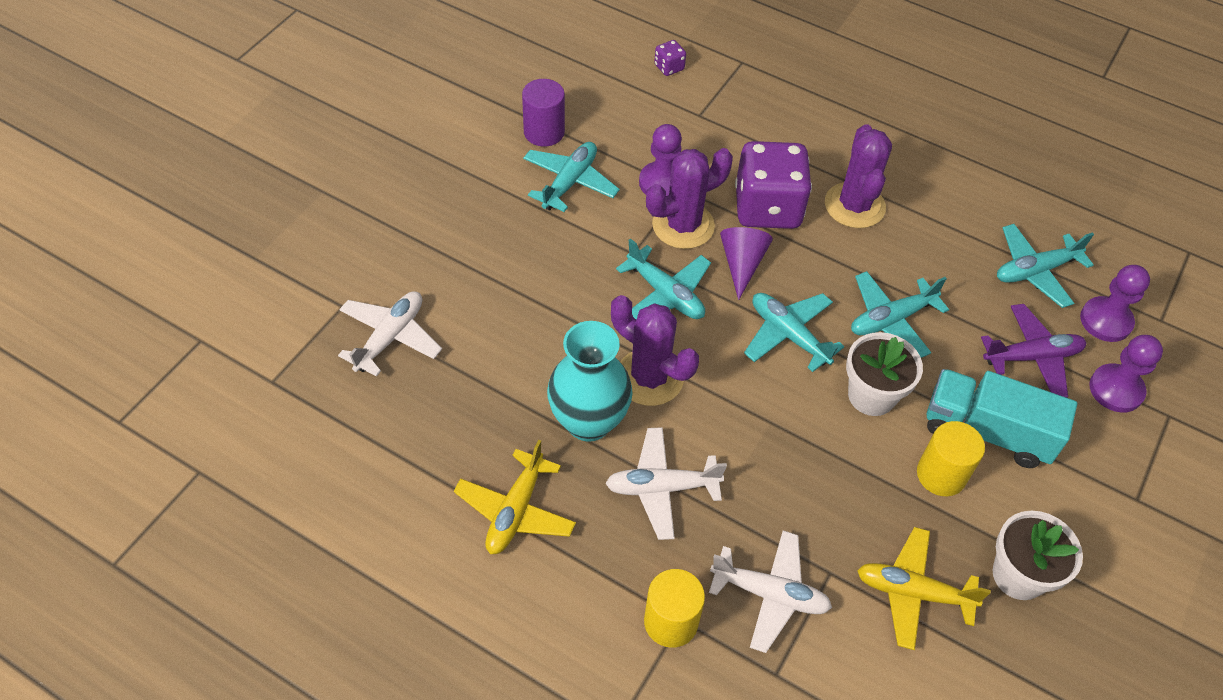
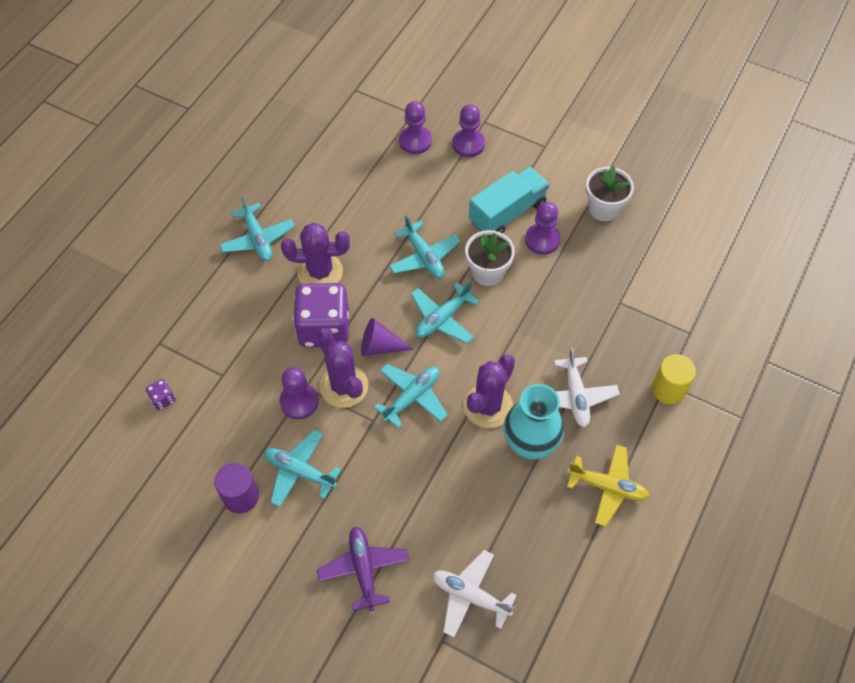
camera: 90 degrees left, 5 degrees up
(770, 594) = (639, 335): white plane -> none
(913, 592) = (624, 261): yellow plane -> none
(941, 475) = (542, 240): yellow cylinder -> purple pawn
(987, 431) = (507, 213): turquoise truck -> turquoise truck turned 150 degrees counterclockwise
(1032, 357) = (448, 183): purple plane -> purple plane (363, 569)
(1035, 271) = (376, 172): turquoise plane -> turquoise plane (258, 239)

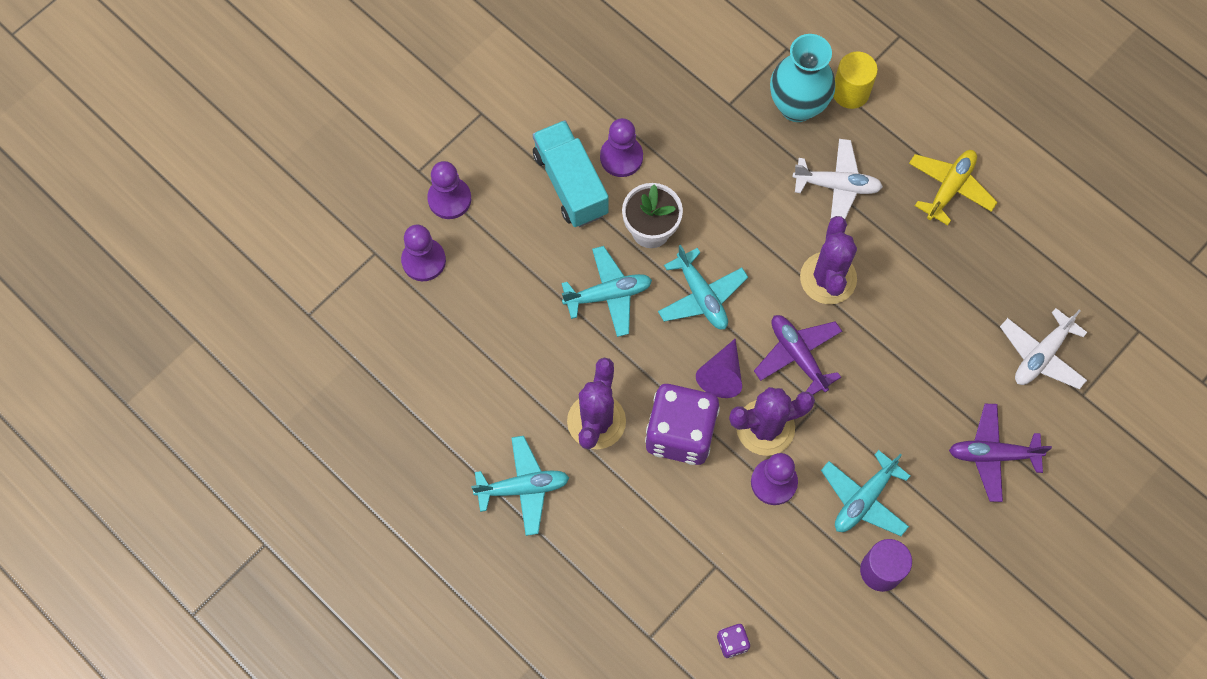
camera: 75 degrees left, 10 degrees up
(412, 397) = (798, 356): turquoise plane -> purple plane
(488, 406) = (828, 278): purple cactus -> purple cactus turned 45 degrees clockwise
(530, 444) = (884, 249): turquoise vase -> turquoise vase (797, 106)
(603, 209) = (596, 78): white flower pot -> none

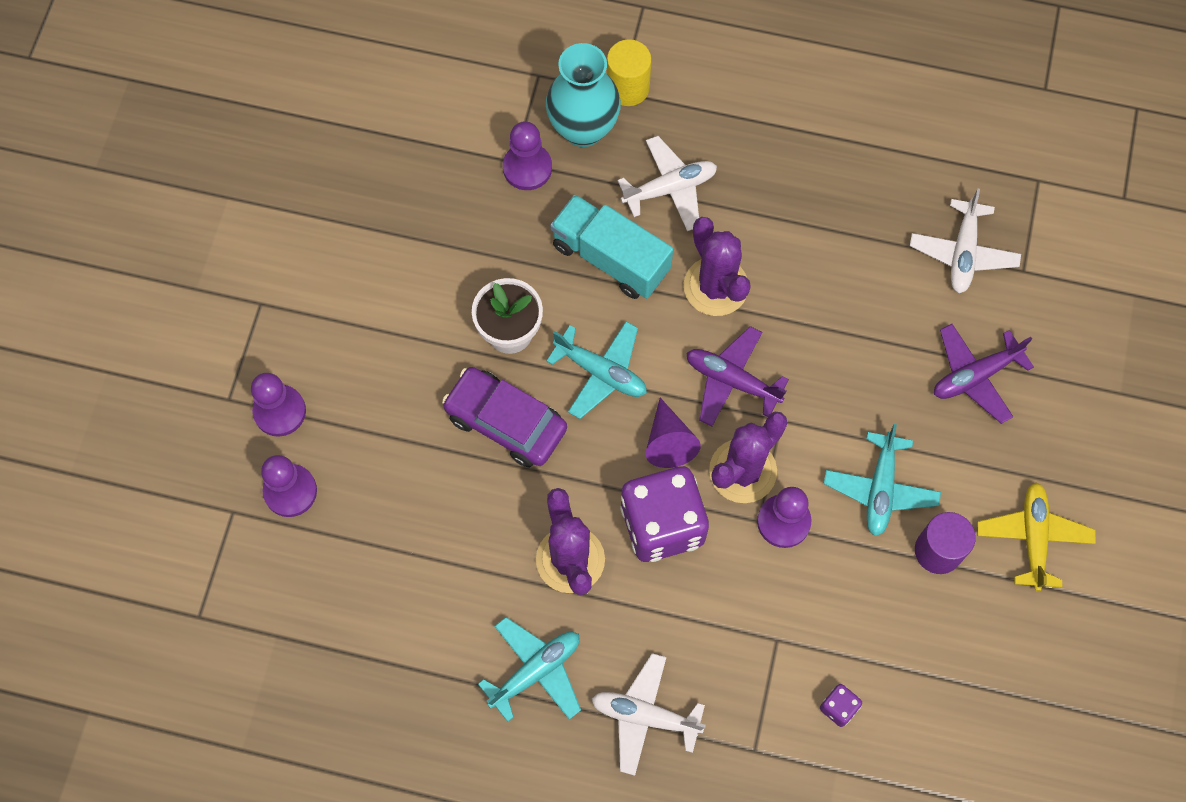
camera: 30 degrees left, 0 degrees up
(570, 184) = (399, 328): turquoise truck -> turquoise truck (610, 258)
(584, 566) = (645, 716): none -> white plane
(608, 295) = (505, 422): turquoise plane -> purple car
(621, 157) = (435, 273): purple pawn -> purple pawn (527, 168)
(949, 188) = (780, 134): yellow plane -> yellow plane (1033, 538)

